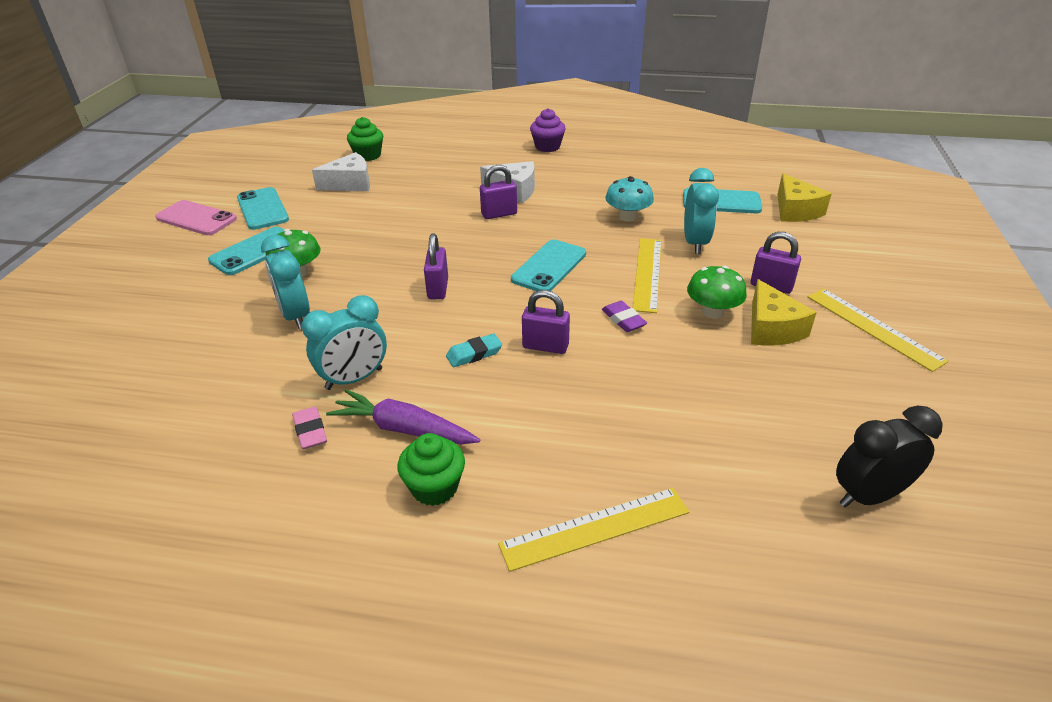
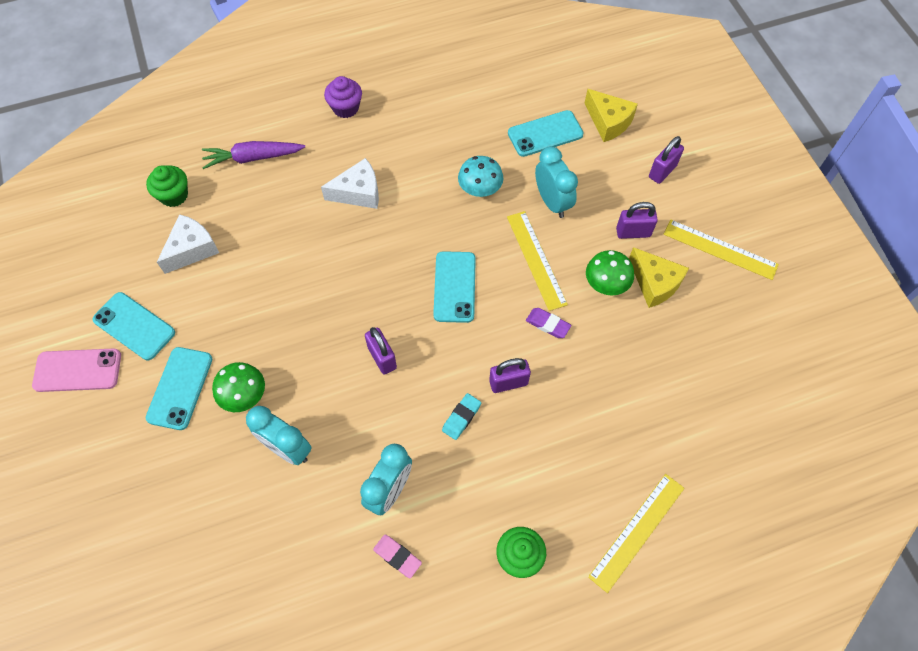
camera: 30 degrees left, 25 degrees up
(403, 429) = (462, 518): purple carrot -> purple carrot (252, 158)
(499, 214) = (367, 234): purple padlock -> purple padlock (662, 171)
(869, 496) = (776, 417): black clock -> none

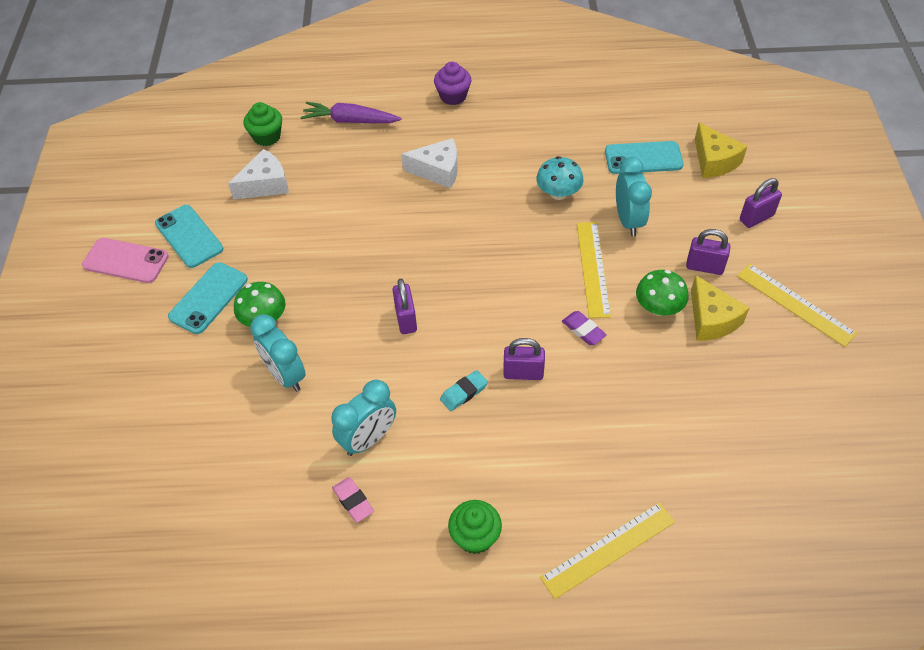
camera: 20 degrees right, 10 degrees down
(454, 287) = (501, 274): turquoise phone -> none

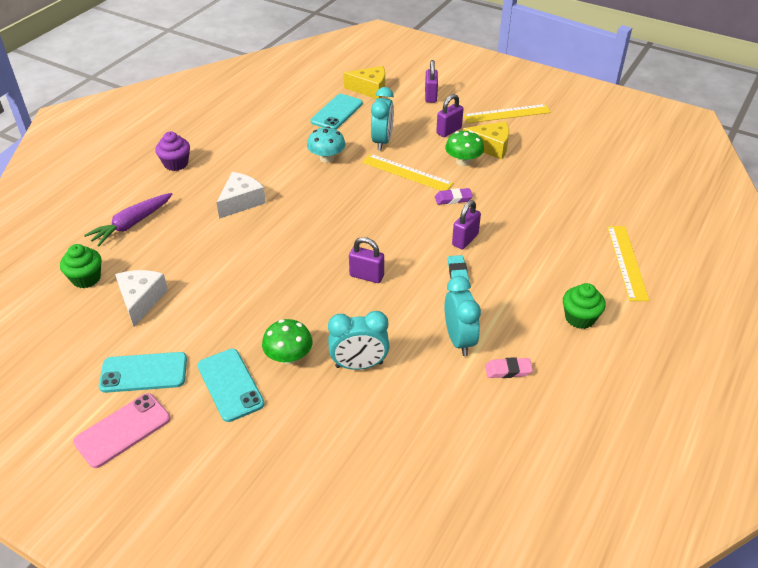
camera: 60 degrees left, 10 degrees down
(628, 221) = (382, 141): turquoise clock -> turquoise clock turned 75 degrees clockwise

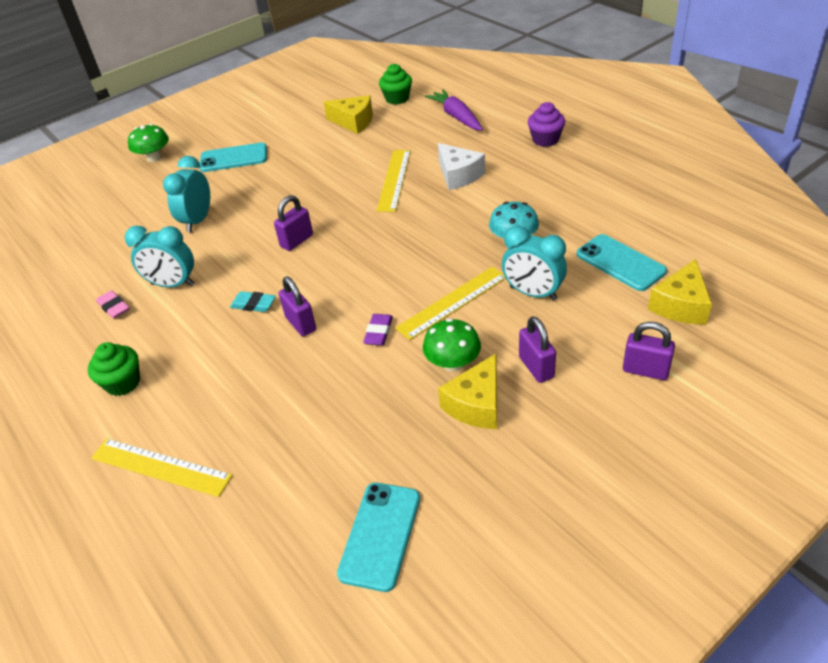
camera: 115 degrees right, 0 degrees up
(123, 430) = (233, 116): pink phone -> none
(141, 300) = (354, 122): white cheese -> yellow cheese
(144, 373) = (277, 123): turquoise phone -> turquoise phone (380, 535)
(289, 357) = (237, 186): green mushroom -> green mushroom (154, 157)
(506, 114) = (565, 456): yellow ruler -> yellow ruler (394, 180)
(508, 370) = (114, 307): pink eraser -> pink eraser turned 60 degrees counterclockwise

